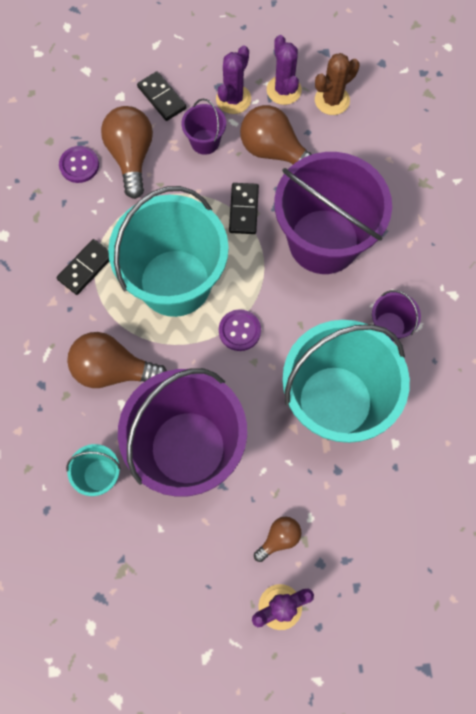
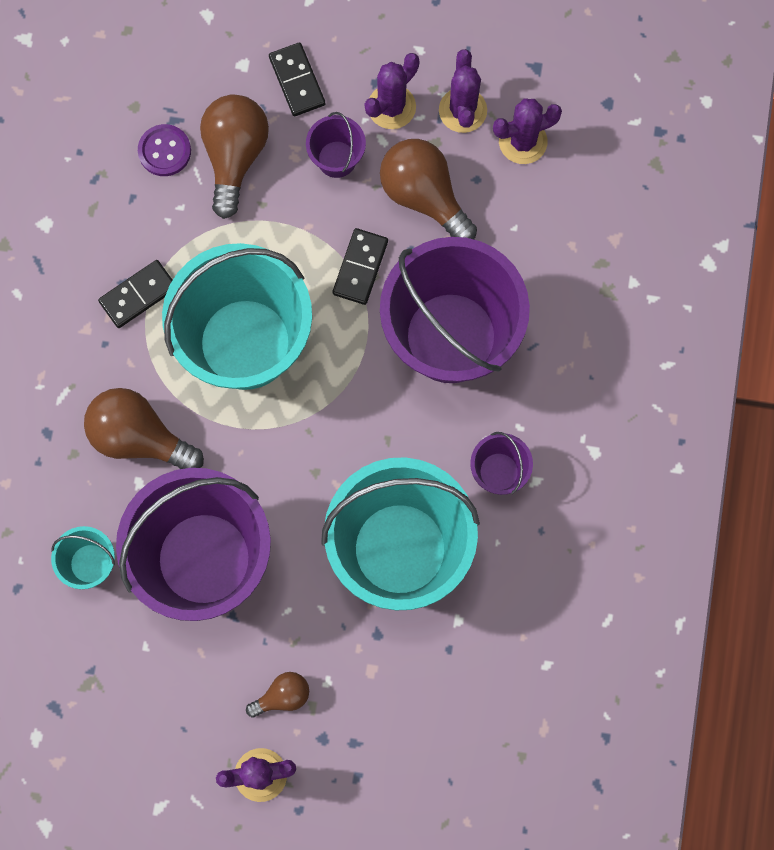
camera: 15 degrees right, 5 degrees up
(239, 331) = (309, 428): purple button -> none
(332, 100) = (523, 141): brown cactus -> purple cactus

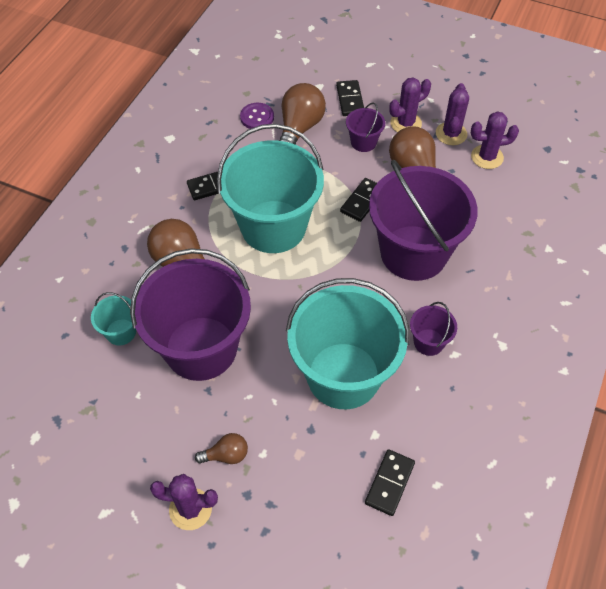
camera: 15 degrees right, 20 degrees down
(490, 678) = (390, 483): none -> black domino

